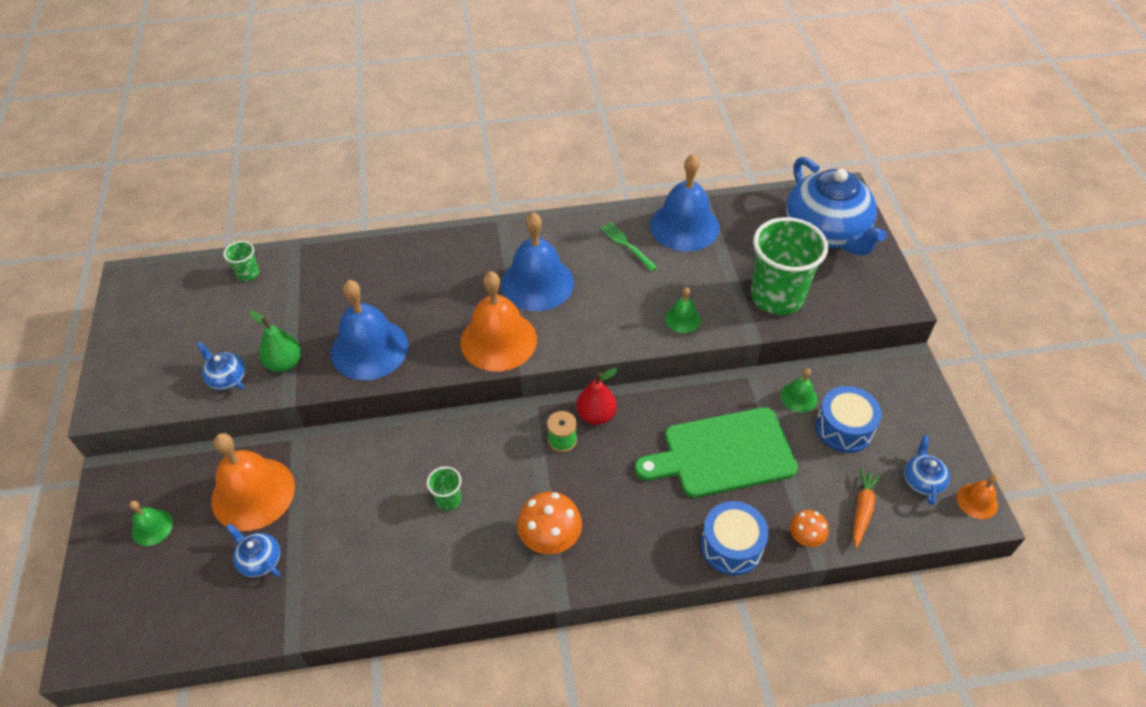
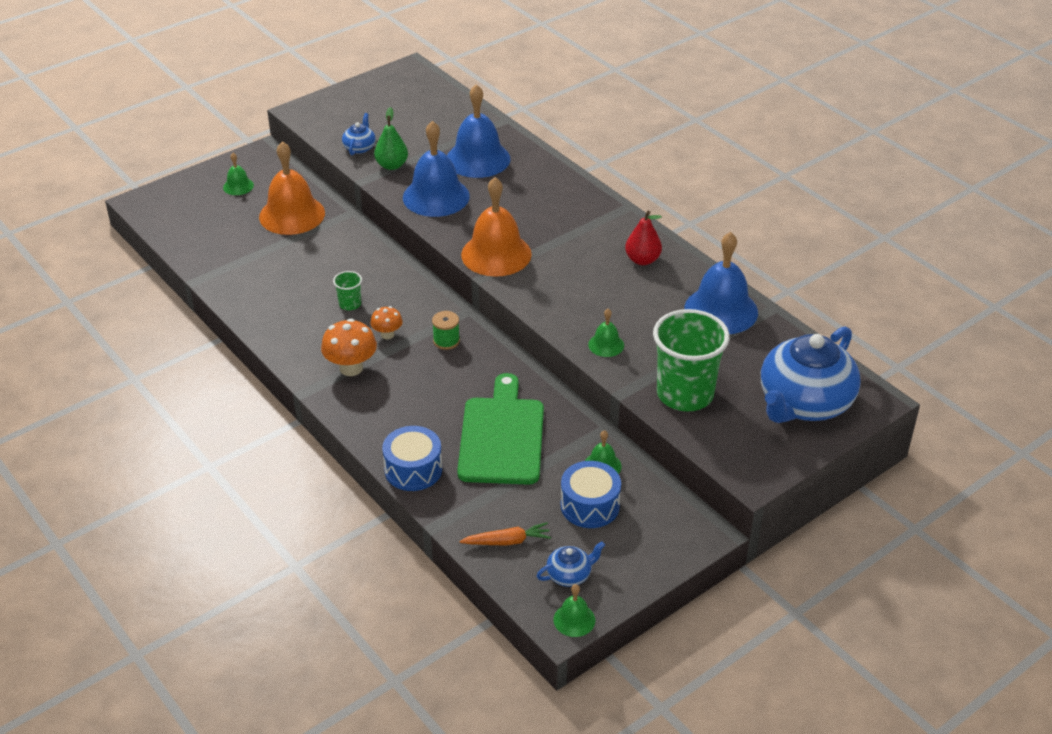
camera: 60 degrees right, 10 degrees down
(248, 274) = (458, 113): green cup -> none
(259, 560) = (244, 241): blue teapot -> none
(537, 283) = (574, 251): blue bell -> blue bell (478, 159)
(596, 415) = (485, 350): red pear -> red pear (642, 260)
(627, 245) = (664, 284): green fork -> none
(722, 454) = (502, 436): green cutting board -> green cutting board turned 45 degrees clockwise
(805, 538) = (451, 512): orange mushroom -> orange mushroom (387, 335)
(977, 501) = (574, 620): orange bell -> green bell

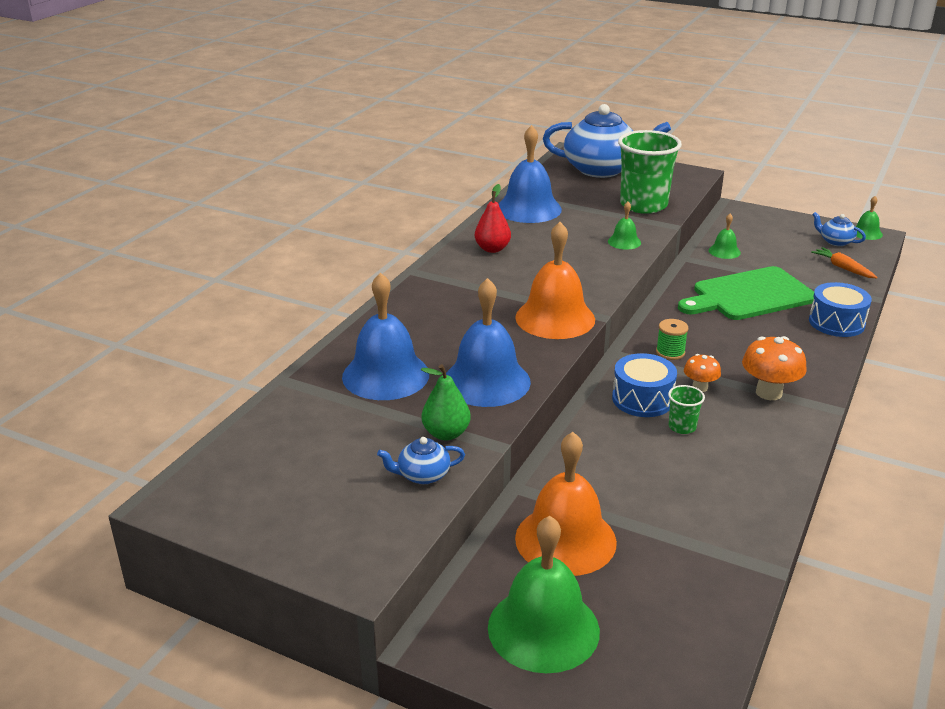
camera: 115 degrees left, 10 degrees down
(238, 186) = (543, 628): green bell -> green bell, size x2.10
(590, 505) = (767, 248): blue drum -> blue drum (642, 399)

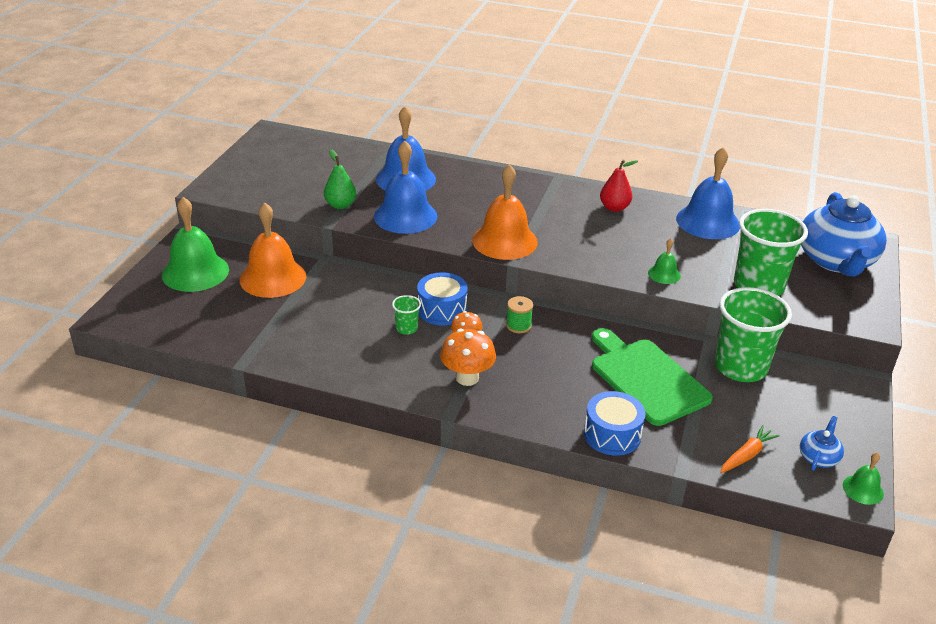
camera: 80 degrees right, 5 degrees up
(422, 475) = (296, 200): blue teapot -> none
(724, 251) = (740, 367): green bell -> green cup

